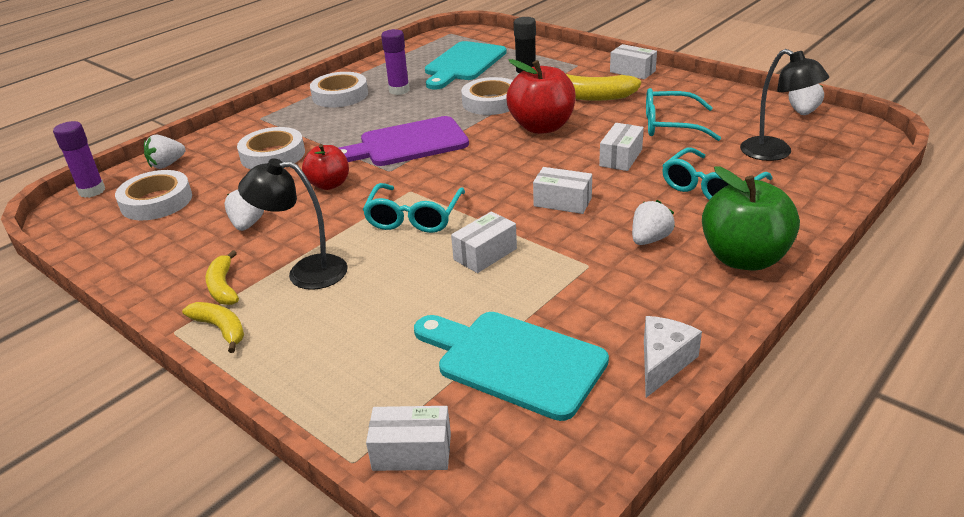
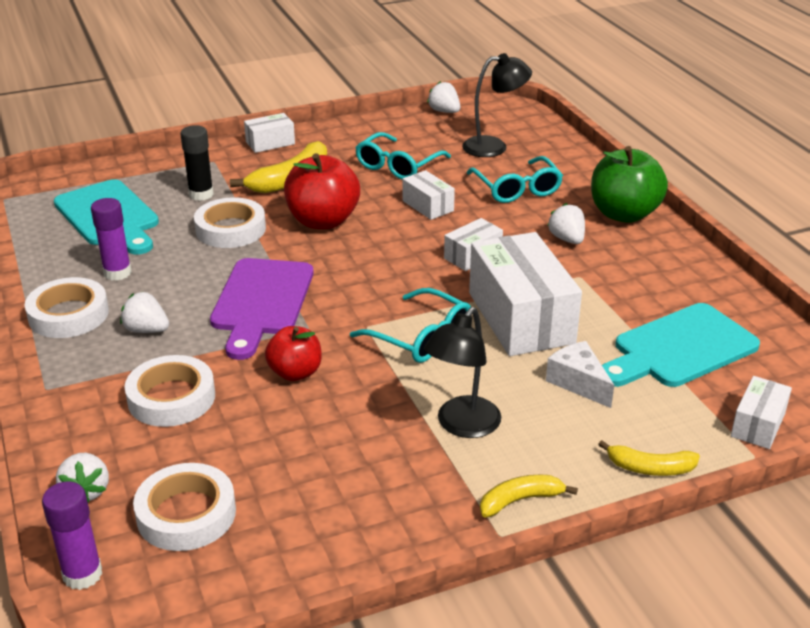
camera: 65 degrees left, 0 degrees up
(223, 287) = (442, 486): yellow banana -> yellow banana (650, 468)
(248, 224) = (325, 447): white strawberry -> white strawberry (146, 330)
(485, 254) = (520, 318): white box -> white box, size x2.06
(663, 363) = (720, 288): white cheese -> white cheese (578, 383)

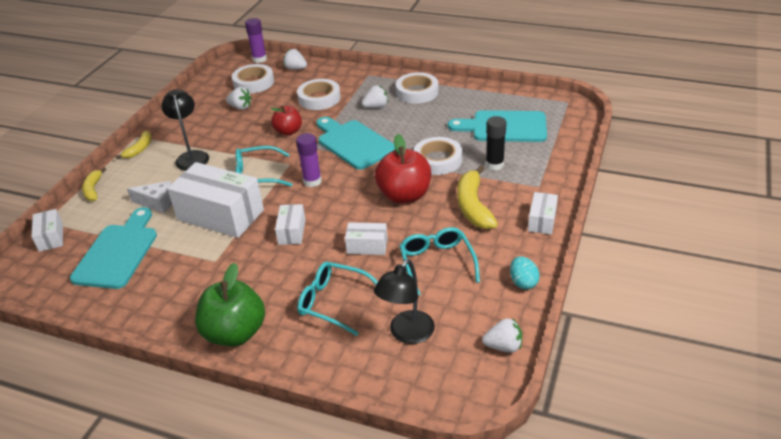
camera: 135 degrees right, 5 degrees up
(117, 273) = (438, 113): purple glue stick -> purple glue stick (312, 181)
(261, 302) = (353, 143): purple cutting board -> turquoise cutting board
(365, 126) = (523, 282): none -> turquoise egg
(567, 239) = (251, 282): white strawberry -> white strawberry (240, 107)
(650, 468) = (93, 189): yellow banana -> yellow banana turned 60 degrees counterclockwise

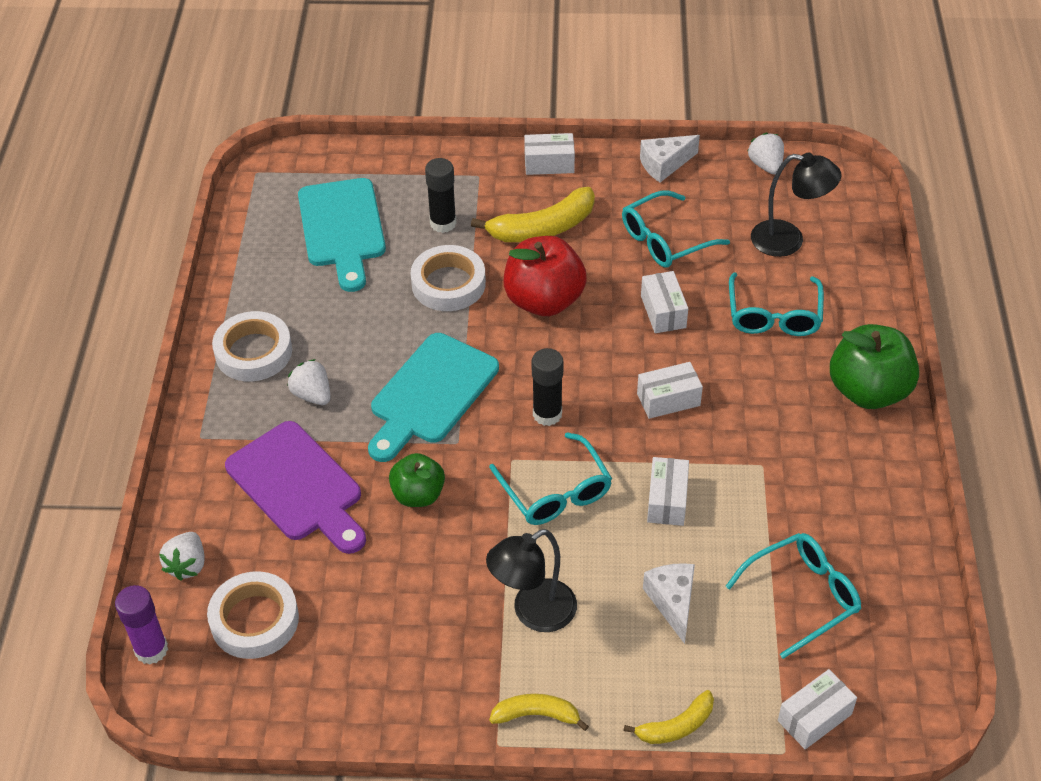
camera: 110 degrees left, 10 degrees up
(118, 252) = (802, 596): turquoise cutting board -> turquoise glasses
(220, 215) = (667, 500): white box -> white box, size x0.49
(240, 107) = (354, 604): white strawberry -> none
(288, 131) = (418, 495): red apple -> green apple
(312, 181) = (547, 414): purple glue stick -> black glue stick
(319, 98) = (298, 486): white tape -> purple cutting board
(523, 282) = (664, 164): turquoise egg -> white cheese

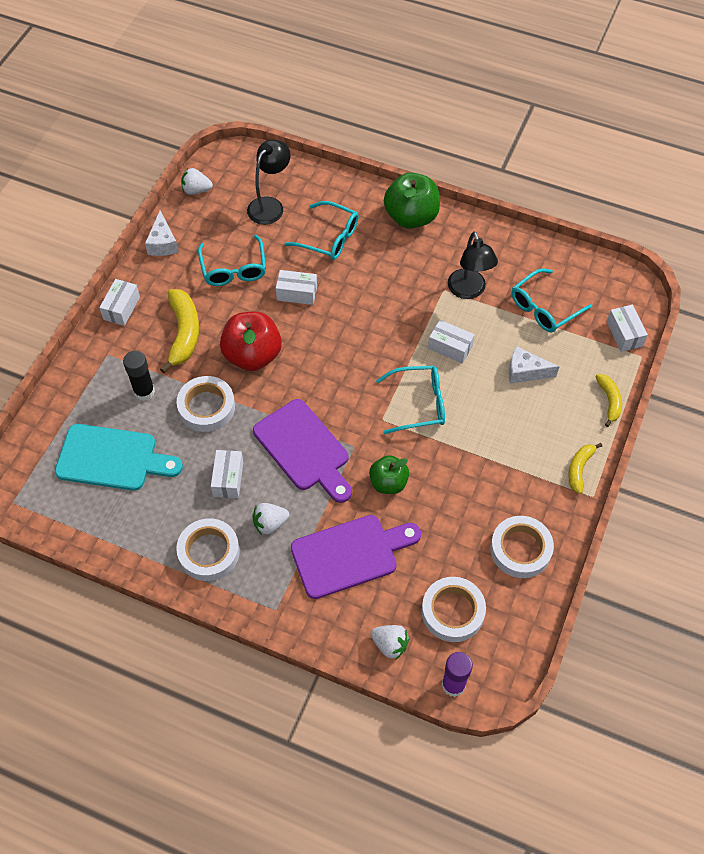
camera: 70 degrees left, 10 degrees up
(375, 674) = (520, 549): none -> white tape
(431, 394) = (304, 449): turquoise cutting board -> purple cutting board
(533, 613) = (506, 446): black lamp -> black lamp (468, 291)
(547, 414) = (353, 387): black glue stick -> none
(668, 399) = (371, 317): white box -> white box (228, 479)
(802, 596) = (544, 308): turquoise glasses -> turquoise glasses turned 120 degrees counterclockwise

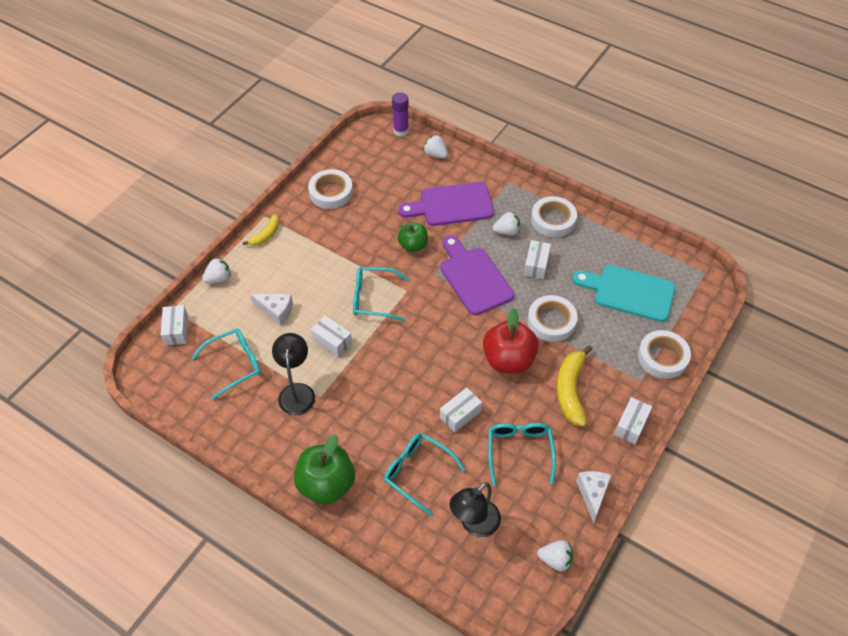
camera: 170 degrees left, 5 degrees down
(144, 392) = (605, 342): black glue stick -> none
(297, 293) = (460, 414): white box -> white box turned 60 degrees counterclockwise
(452, 611) = (389, 165): white tape -> white tape (662, 357)
(609, 401) = (219, 278): yellow banana -> white strawberry

